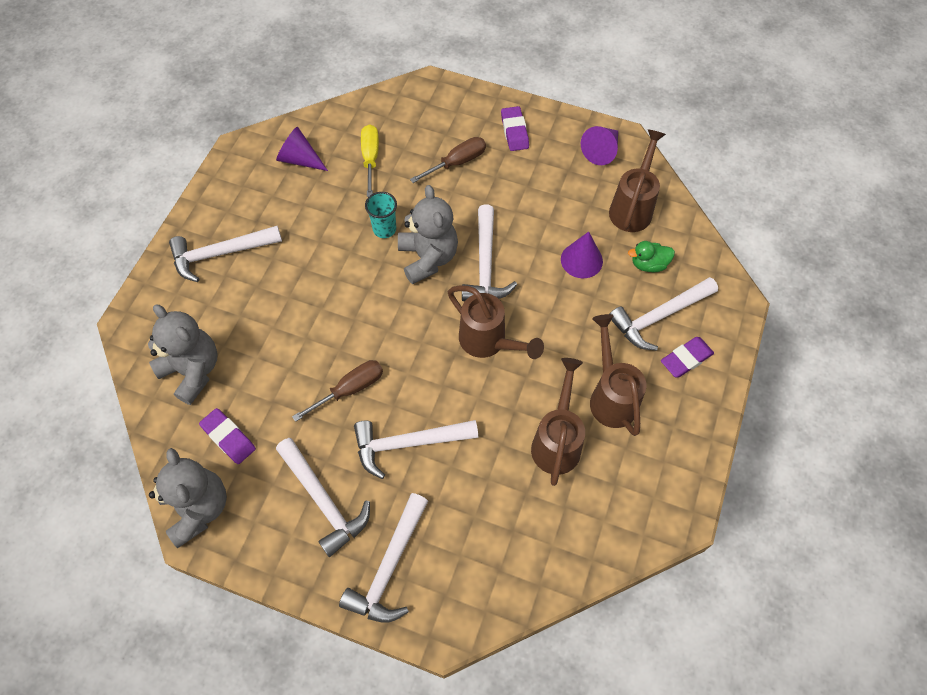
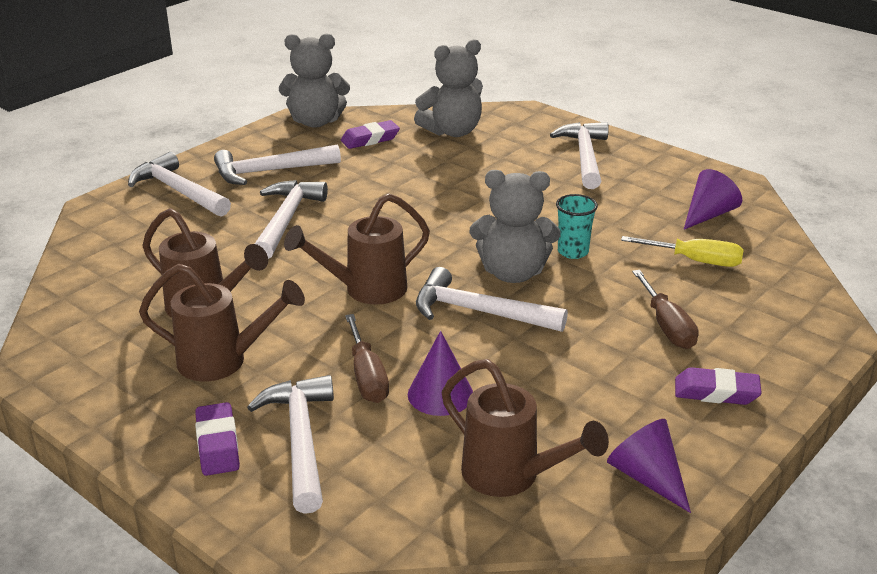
camera: 110 degrees right, 30 degrees down
(350, 389) = (373, 199): brown screwdriver -> brown screwdriver (367, 376)
(648, 264) = (394, 459): green duck -> none

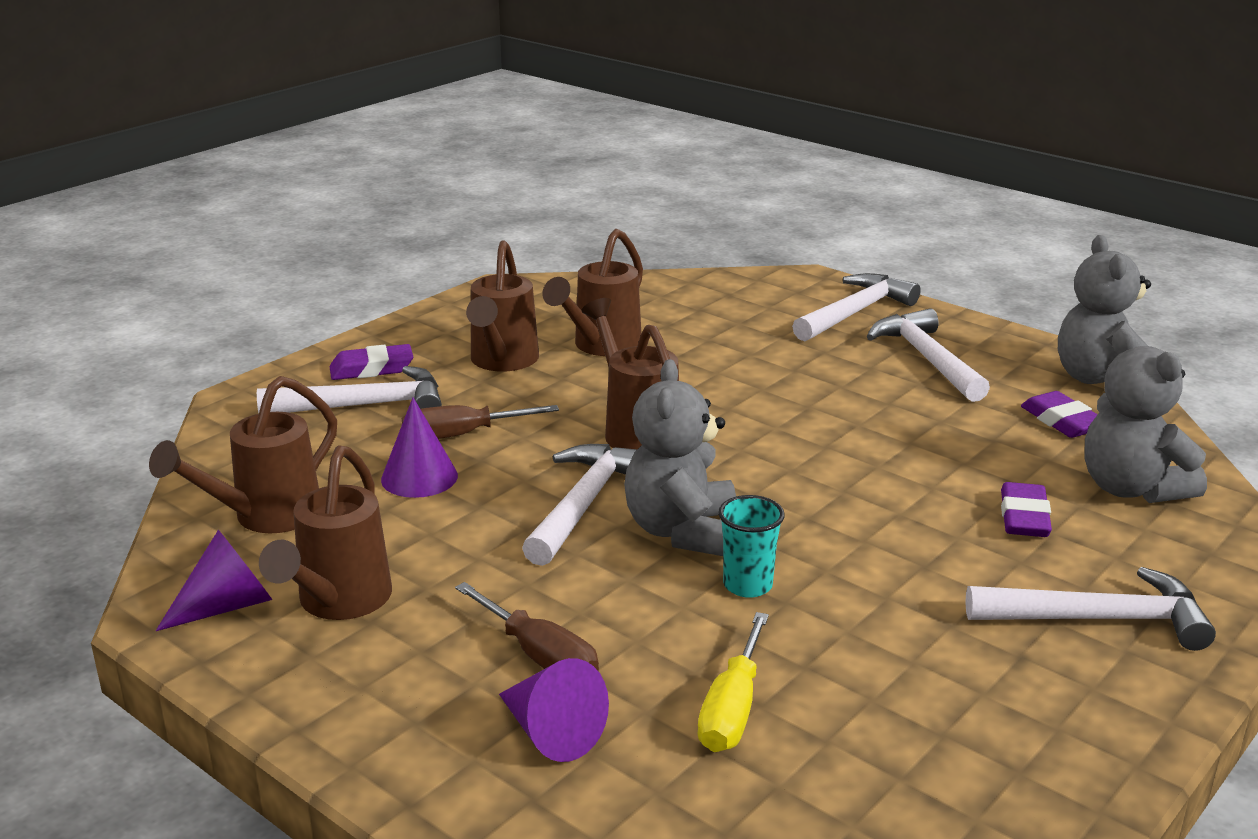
camera: 90 degrees right, 5 degrees down
(286, 219) = (800, 376): white hammer -> none
(630, 418) = (338, 603): none -> brown watering can
(667, 326) = (539, 656): brown screwdriver -> brown screwdriver turned 120 degrees counterclockwise
(708, 214) = (908, 748): purple cone -> purple cone (551, 732)
(716, 392) = (371, 682): purple eraser -> purple eraser (1024, 517)

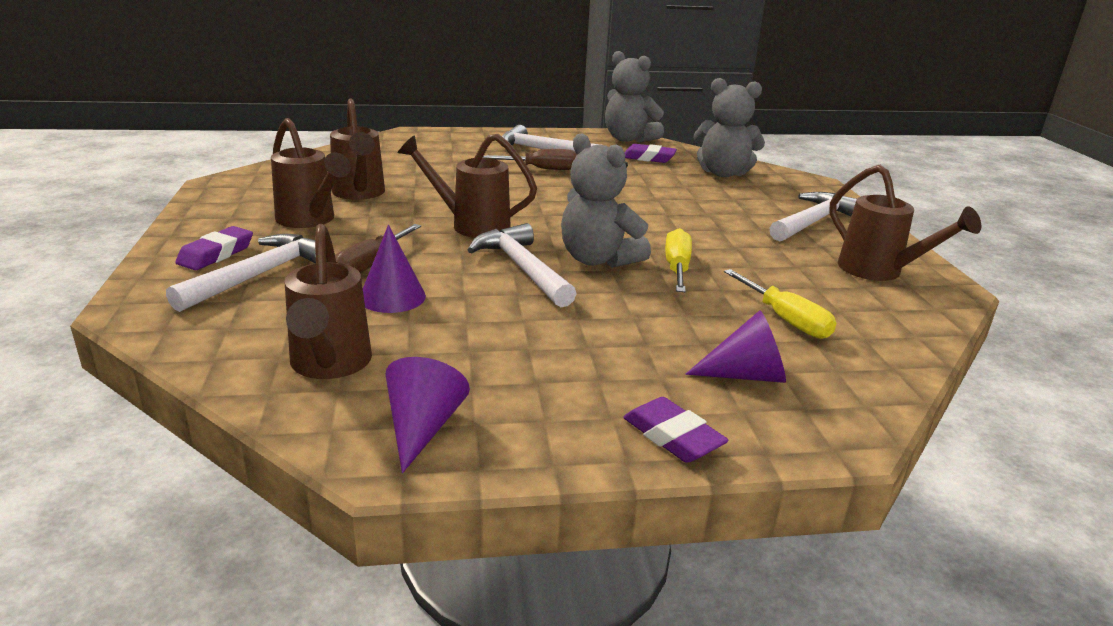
camera: 50 degrees left, 0 degrees up
(338, 603) = (496, 384): brown watering can -> brown watering can (879, 272)
(539, 656) = (662, 346): brown screwdriver -> brown screwdriver (542, 169)
(747, 585) = (677, 268): turquoise cup -> yellow screwdriver
(855, 312) = (467, 141): white hammer -> none
(1024, 517) = (713, 197): purple eraser -> purple eraser (672, 437)

